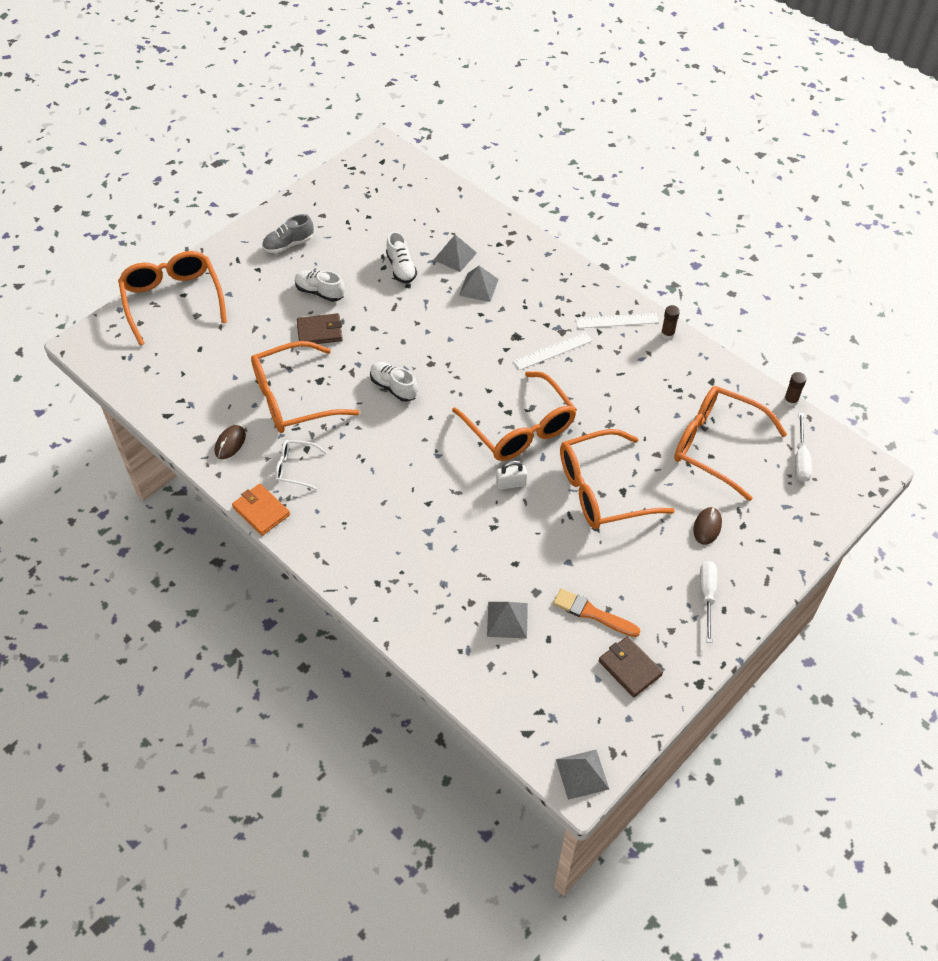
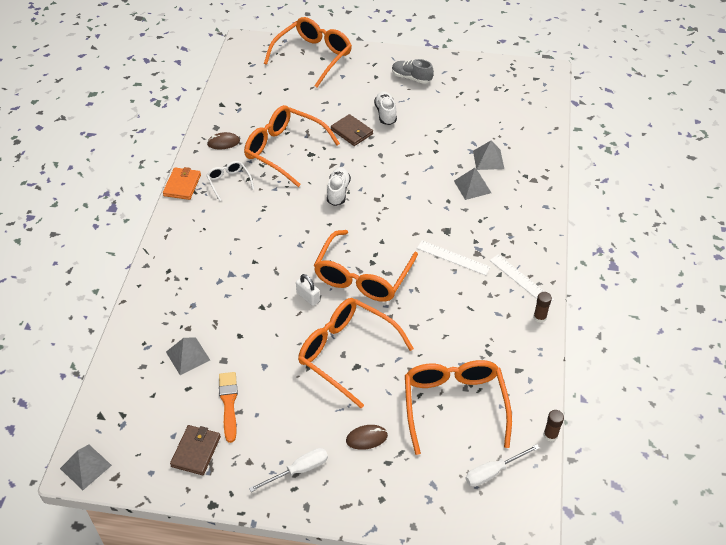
camera: 55 degrees right, 5 degrees down
(401, 268) = (447, 139): white shoe -> none

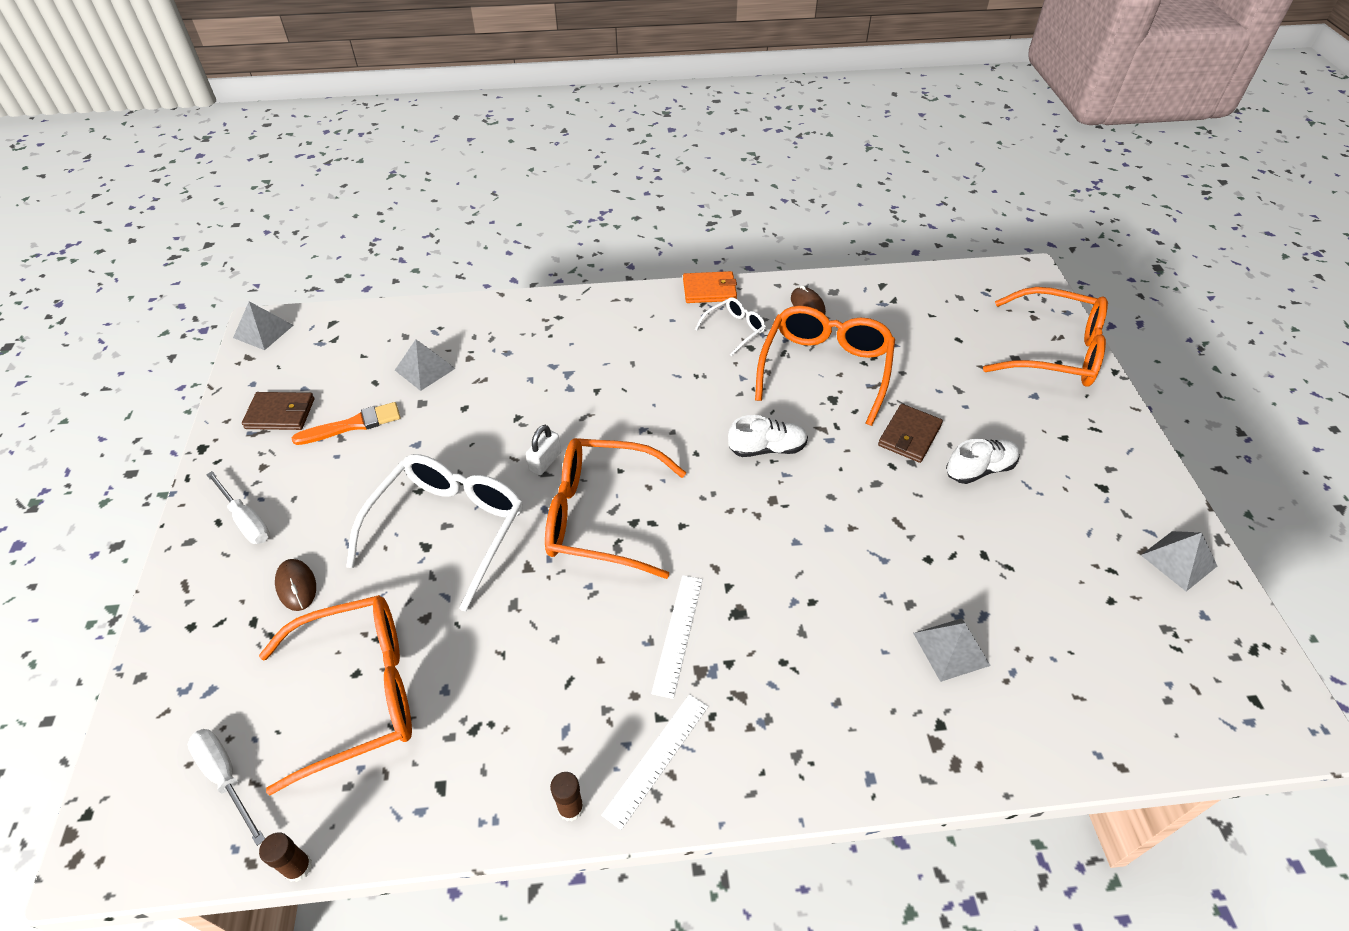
camera: 75 degrees right, 0 degrees up
(347, 353) = (448, 530): orange glasses -> white glasses
(411, 78) = (1097, 486): grey shoe -> none
(472, 186) = (865, 634): grey pyramid -> grey pyramid (1179, 560)

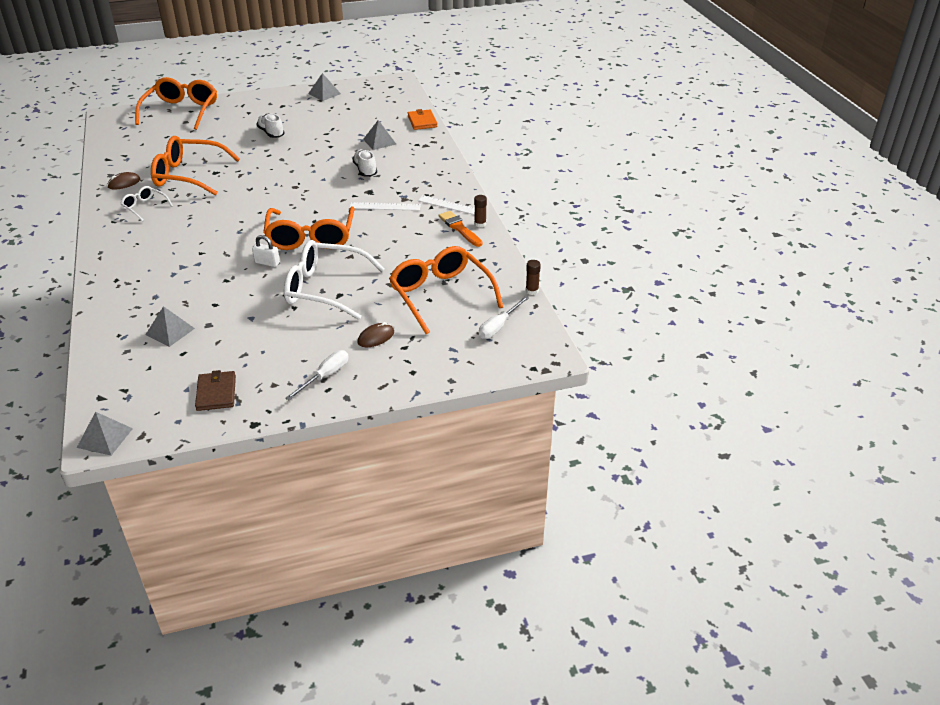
camera: 100 degrees left, 10 degrees down
(353, 425) = (230, 352): orange brush -> orange brush (459, 228)
(709, 290) = (97, 220): orange wallet -> orange wallet (422, 121)
(767, 448) = (256, 190): white shoe -> white shoe (365, 170)
(909, 436) = (246, 150): brown wallet -> none

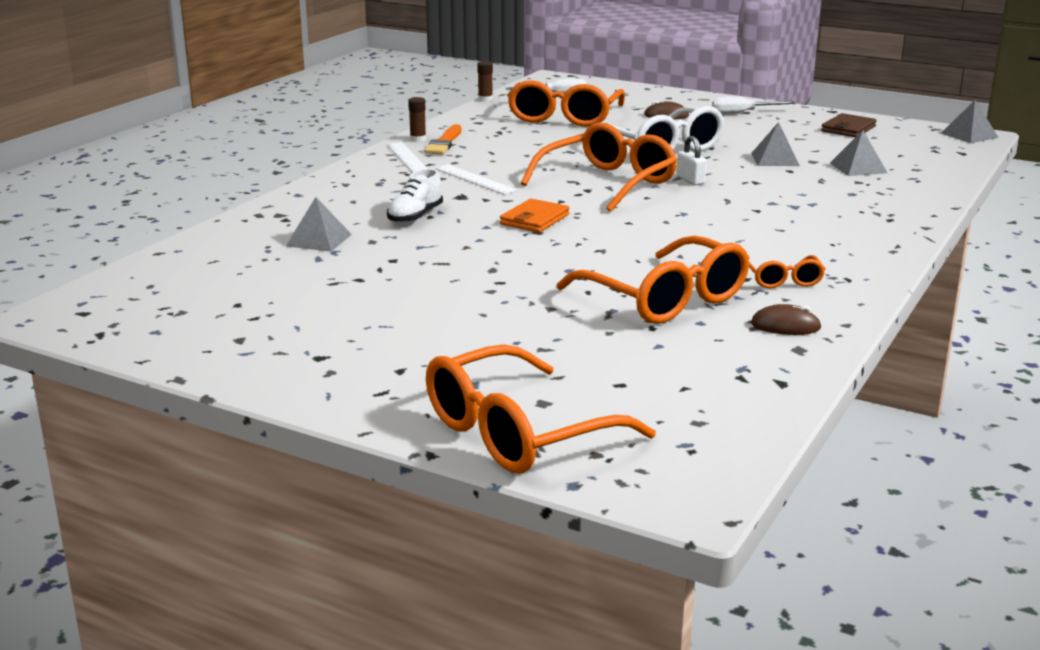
camera: 135 degrees left, 15 degrees down
(145, 207) = (782, 280): white glasses -> orange glasses
(271, 133) = (435, 313): white shoe -> none
(324, 93) = (204, 349): grey pyramid -> grey pyramid (775, 159)
(422, 121) = (201, 241): orange wallet -> orange wallet (534, 219)

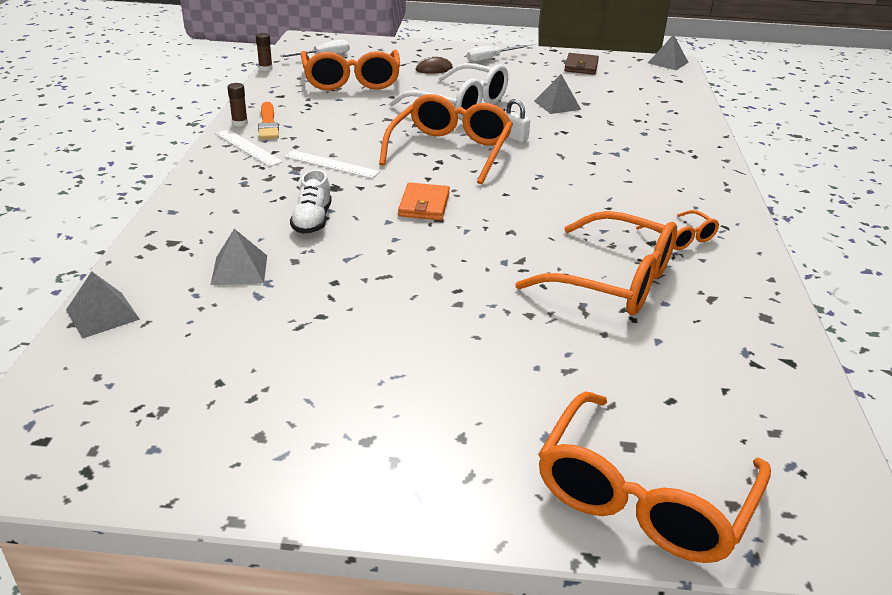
camera: 25 degrees left, 10 degrees up
(785, 326) = (731, 292): brown mouse -> none
(858, 168) = (624, 105): grey pyramid -> grey pyramid (102, 314)

